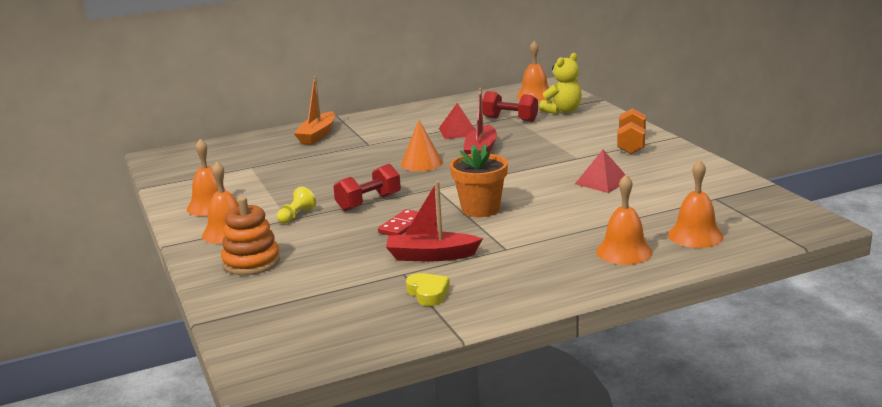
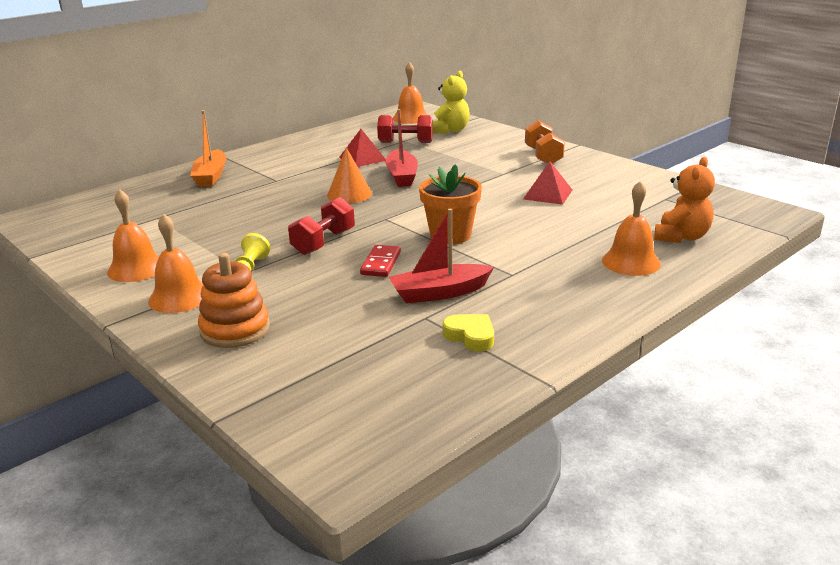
camera: 20 degrees left, 5 degrees up
(695, 235) = (681, 237): orange bell -> orange teddy bear

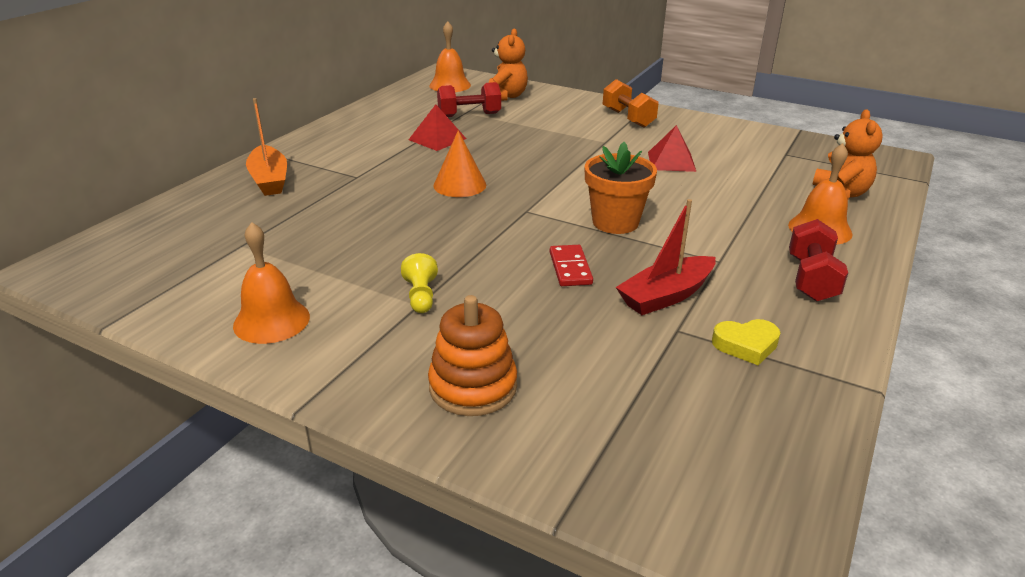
camera: 20 degrees left, 5 degrees up
(179, 297) = (363, 353): orange bell -> none
(323, 242) = (482, 250): red dumbbell -> red dumbbell (811, 279)
(402, 176) = (500, 156): red boat -> none
(450, 130) = (506, 96): yellow teddy bear -> orange teddy bear
(470, 336) = (746, 345): yellow heart -> yellow heart turned 150 degrees clockwise

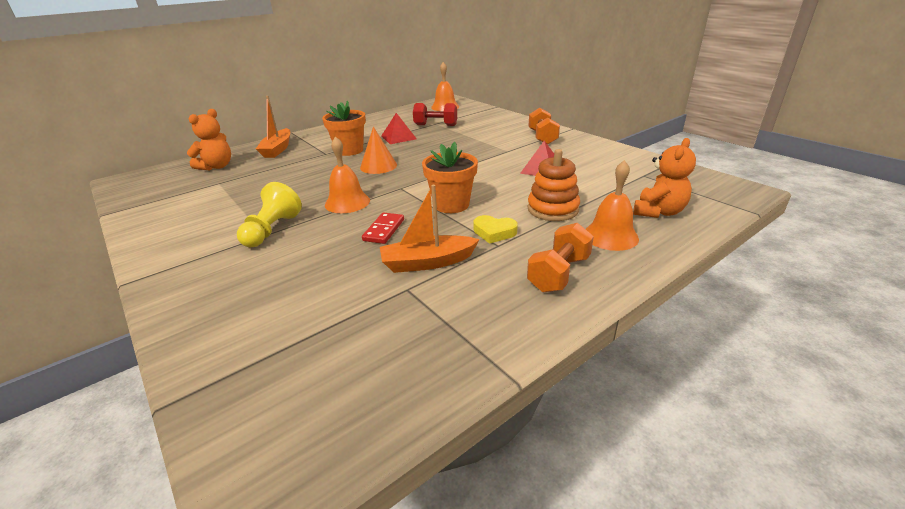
camera: 25 degrees right, 0 degrees up
(271, 321) = (178, 228): orange bell -> orange bell (347, 202)
(388, 167) = (349, 150): none -> orange flower pot
(421, 296) = (272, 230): yellow pawn -> yellow pawn, size x1.61
(473, 387) = (229, 295): orange stacking toy -> orange stacking toy (552, 209)
(506, 96) = (472, 116): orange teddy bear -> orange teddy bear (217, 166)
(666, 296) = (427, 262): red boat -> orange boat
(746, 345) = (445, 313): yellow heart -> yellow heart (494, 232)
(811, 279) = (559, 274): red dumbbell -> orange dumbbell

